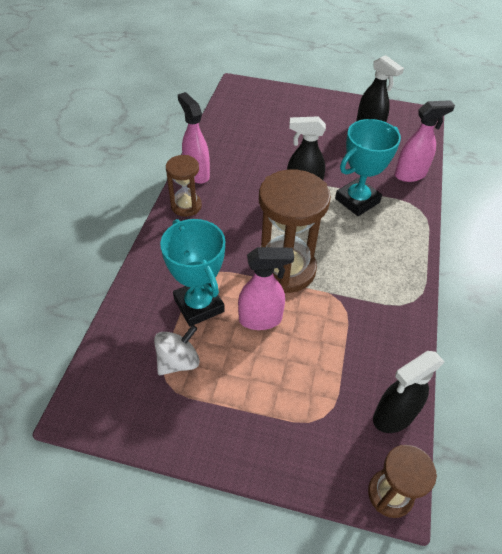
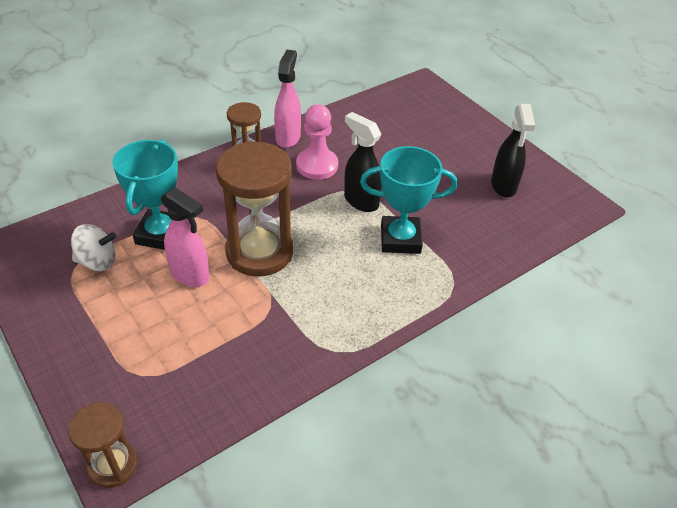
camera: 40 degrees right, 5 degrees down
(243, 182) = (317, 165): none -> pink pawn
(393, 416) = (191, 418): black spray bottle -> none
(410, 175) = (489, 249): pink spray bottle -> none

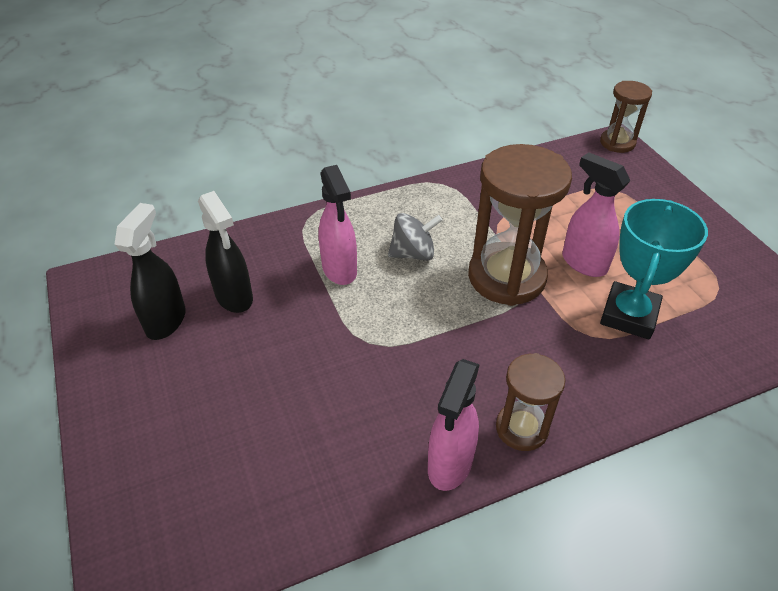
camera: 165 degrees left, 0 degrees up
(97, 261) = (694, 291): white spinning top -> none
(317, 165) = (413, 394): pink pawn -> none
(344, 262) = (413, 253): none -> grey spinning top
(360, 201) = (368, 325): black spray bottle -> black spray bottle (234, 297)
(400, 239) = (339, 270): turquoise trophy -> pink spray bottle

